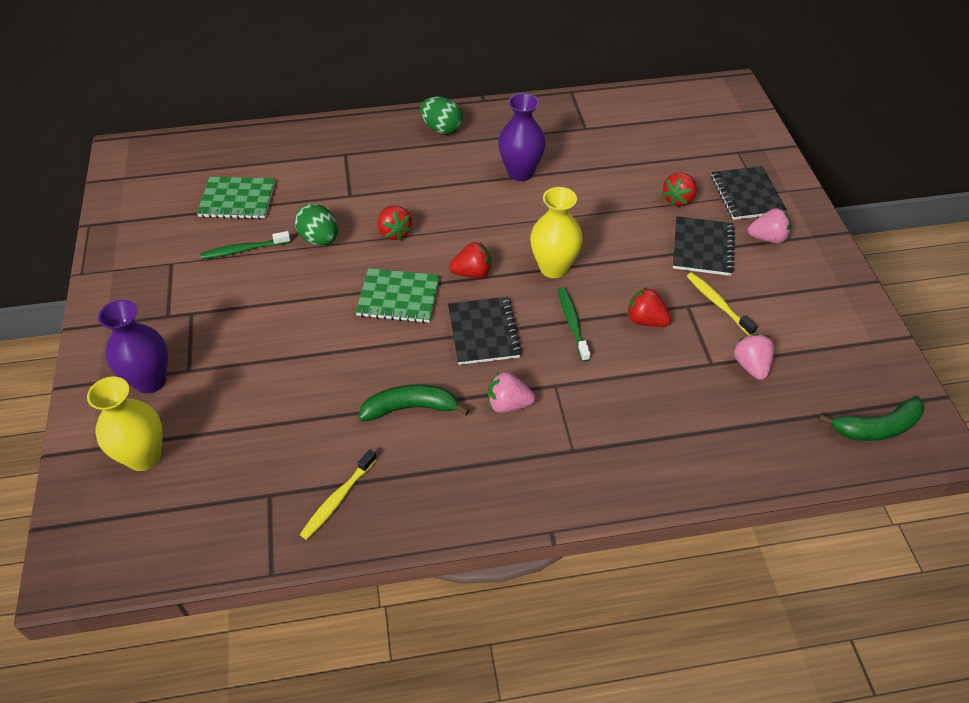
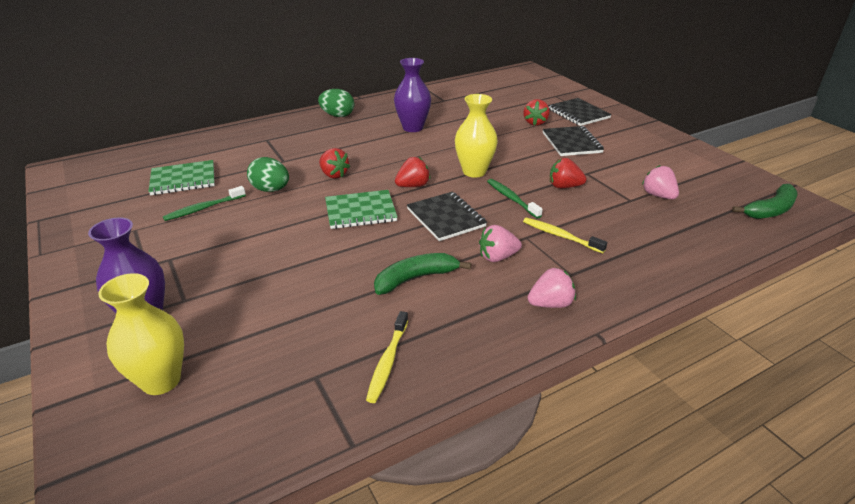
camera: 20 degrees left, 15 degrees down
(718, 303) = (606, 168): yellow toothbrush -> yellow toothbrush (560, 236)
(767, 238) = (610, 131): pink strawberry -> pink strawberry (550, 304)

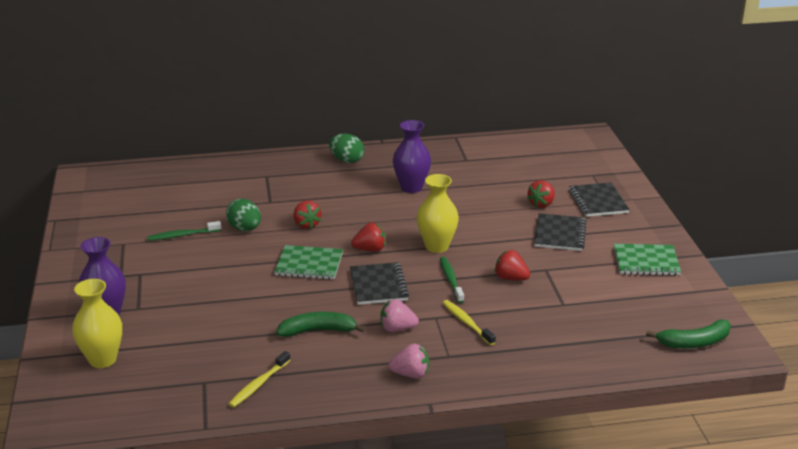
camera: 20 degrees right, 5 degrees down
(183, 179) = (177, 204): green notebook -> green notebook (646, 262)
(658, 195) = (595, 305): pink strawberry -> none

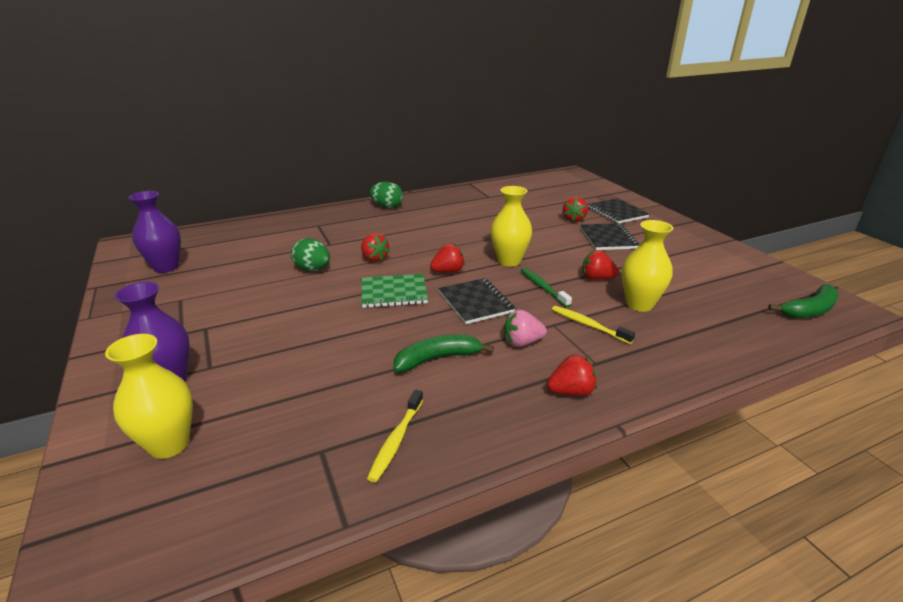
camera: 15 degrees left, 0 degrees up
(182, 235) = (247, 283): green toothbrush -> none
(411, 187) = (456, 219): purple vase -> purple vase (166, 267)
(411, 374) = (571, 391): pink strawberry -> red strawberry
(530, 311) = (639, 304): none -> yellow vase
(646, 262) = (698, 250): green notebook -> none

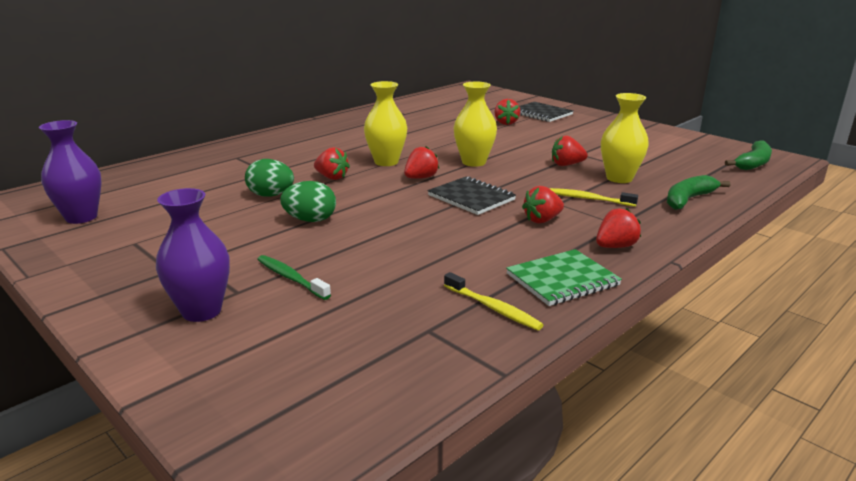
camera: 20 degrees left, 5 degrees down
(169, 444) = (260, 358): yellow vase -> yellow vase (386, 162)
(387, 207) = (302, 133): green egg -> green egg (310, 220)
(394, 293) = (381, 202): green notebook -> green notebook (562, 280)
(396, 440) = (493, 308): yellow toothbrush -> yellow toothbrush turned 45 degrees counterclockwise
(437, 359) = (475, 244): green banana -> green banana (688, 199)
(522, 342) = (542, 220): pink strawberry -> red strawberry
(543, 287) = (524, 178): green toothbrush -> green toothbrush (291, 278)
(608, 238) = (550, 134): black notebook -> none

